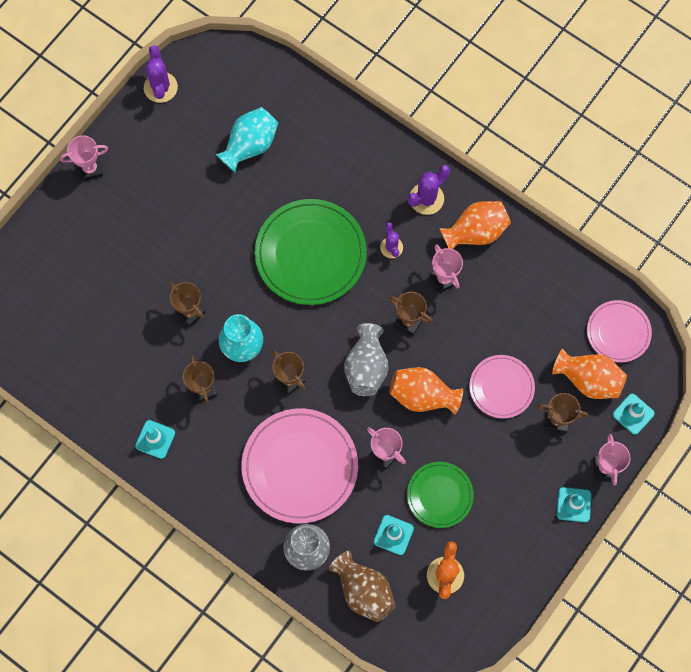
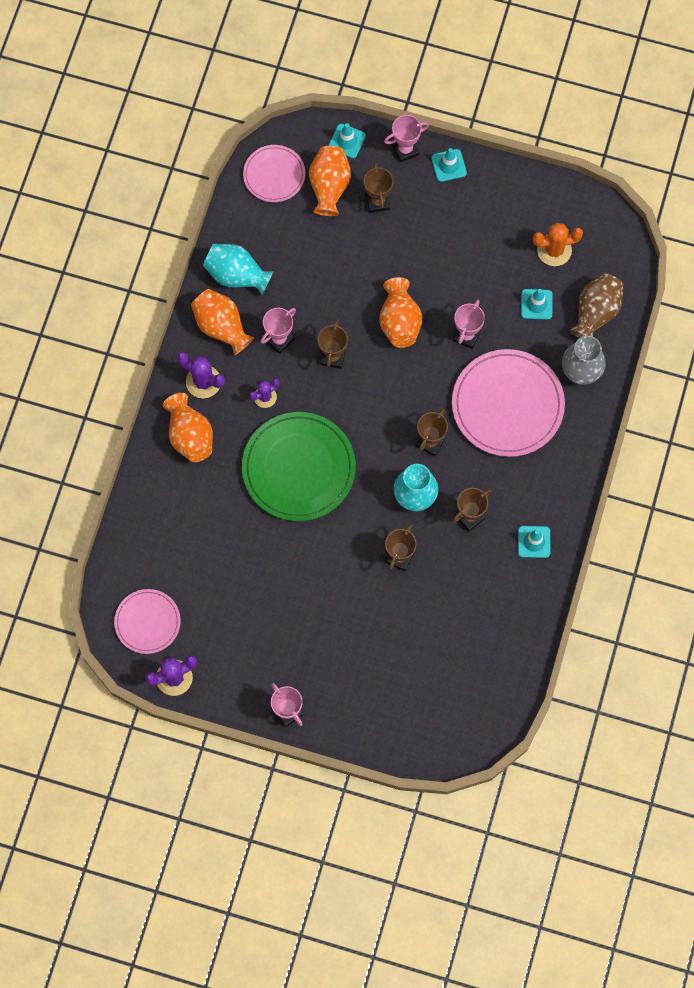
camera: 110 degrees left, 0 degrees up
(250, 146) = (207, 566): turquoise vase -> turquoise vase (237, 275)
(366, 367) = (391, 379): grey vase -> none
(378, 170) = (190, 435): none -> orange vase
(439, 495) = (485, 277): green plate -> none
(501, 387) = (365, 257): pink plate -> pink plate (147, 622)

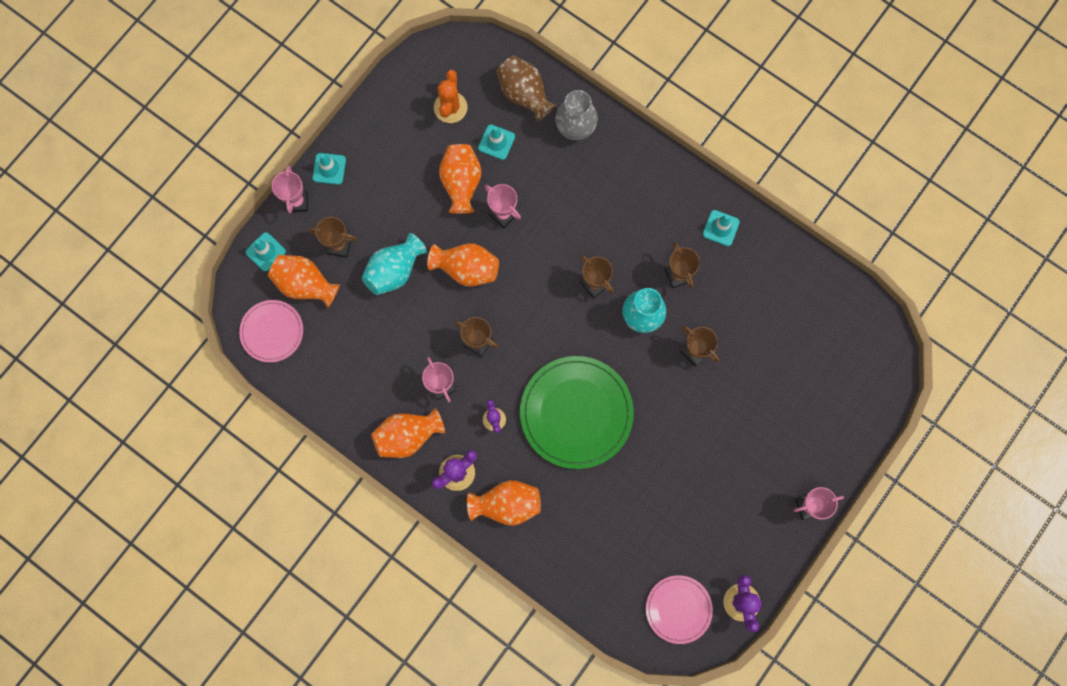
camera: 70 degrees left, 5 degrees up
(237, 275) = (361, 403): turquoise vase -> turquoise vase (395, 271)
(482, 287) = (461, 183): none -> orange vase
(507, 405) = (583, 203): pink plate -> none

